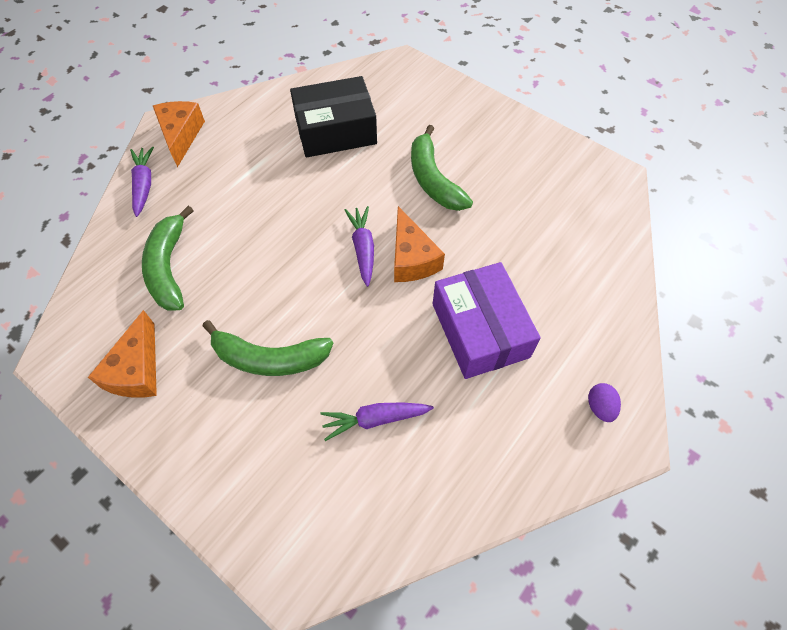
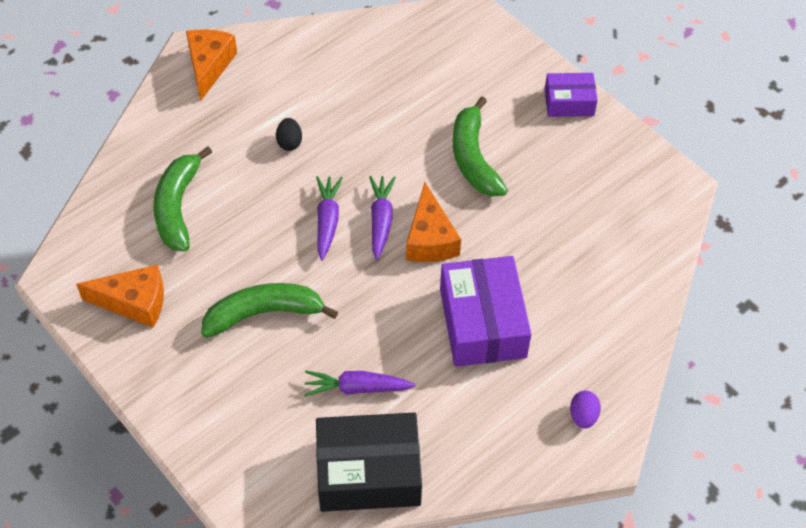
camera: 10 degrees right, 5 degrees down
(137, 370) = (134, 302): orange cheese -> orange cheese turned 105 degrees counterclockwise
(144, 184) = (163, 115): purple carrot -> purple carrot (327, 220)
(265, 191) = (289, 142): none -> black egg
(269, 358) = (264, 313): green banana -> green banana turned 150 degrees clockwise
(335, 130) = (378, 85): black box -> black box (368, 472)
(502, 120) = (569, 102): none -> purple box

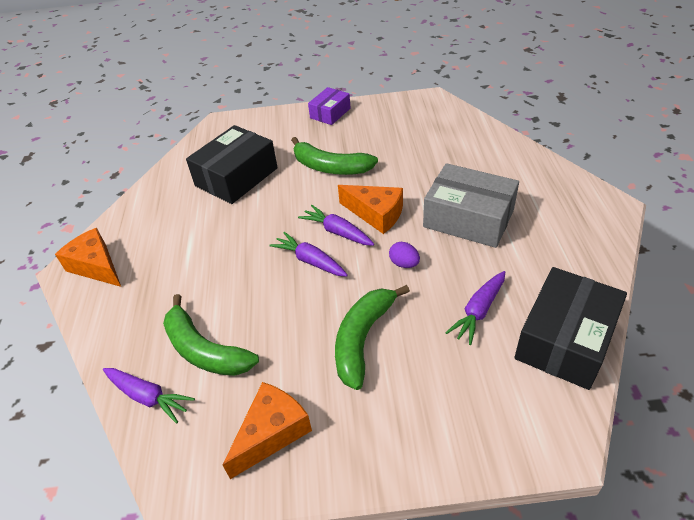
camera: 50 degrees left, 10 degrees down
(113, 201) = (148, 397): none -> purple carrot
(289, 142) = (219, 251): black egg -> none
(397, 88) = (236, 177): none -> black box
(482, 323) = (468, 218): purple box -> grey box
(583, 416) = (578, 204): purple egg -> purple egg (404, 264)

